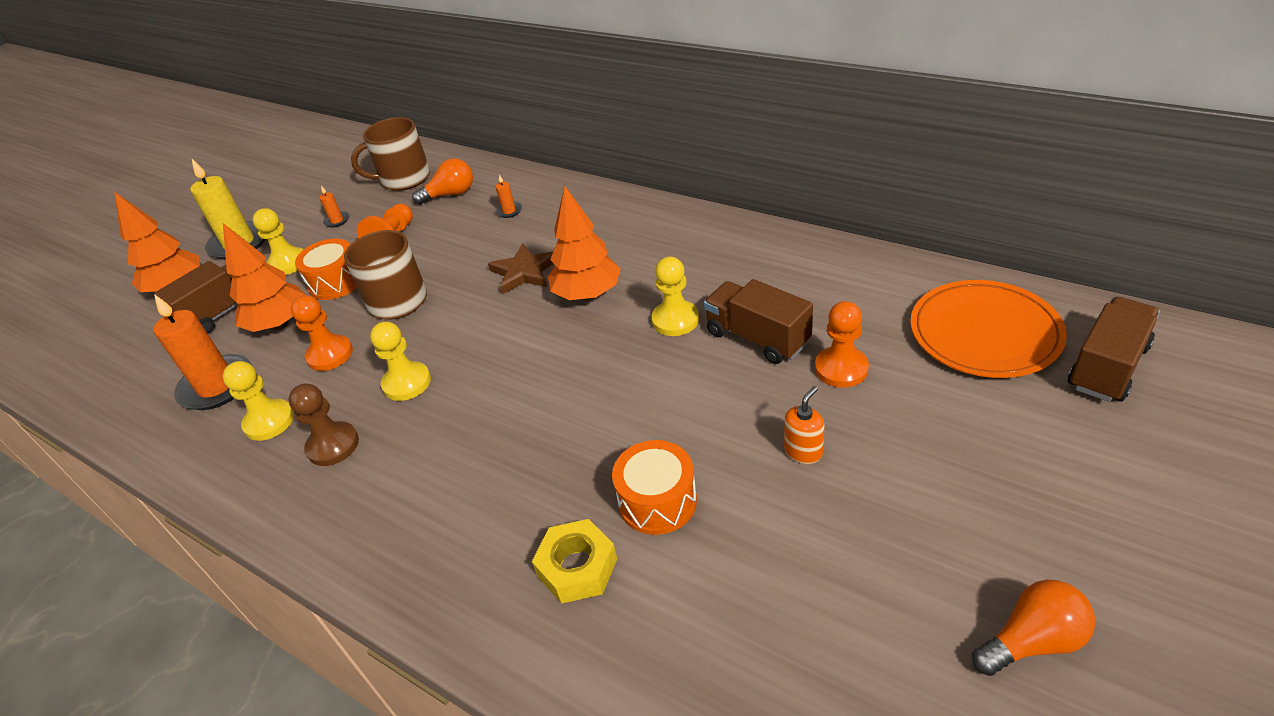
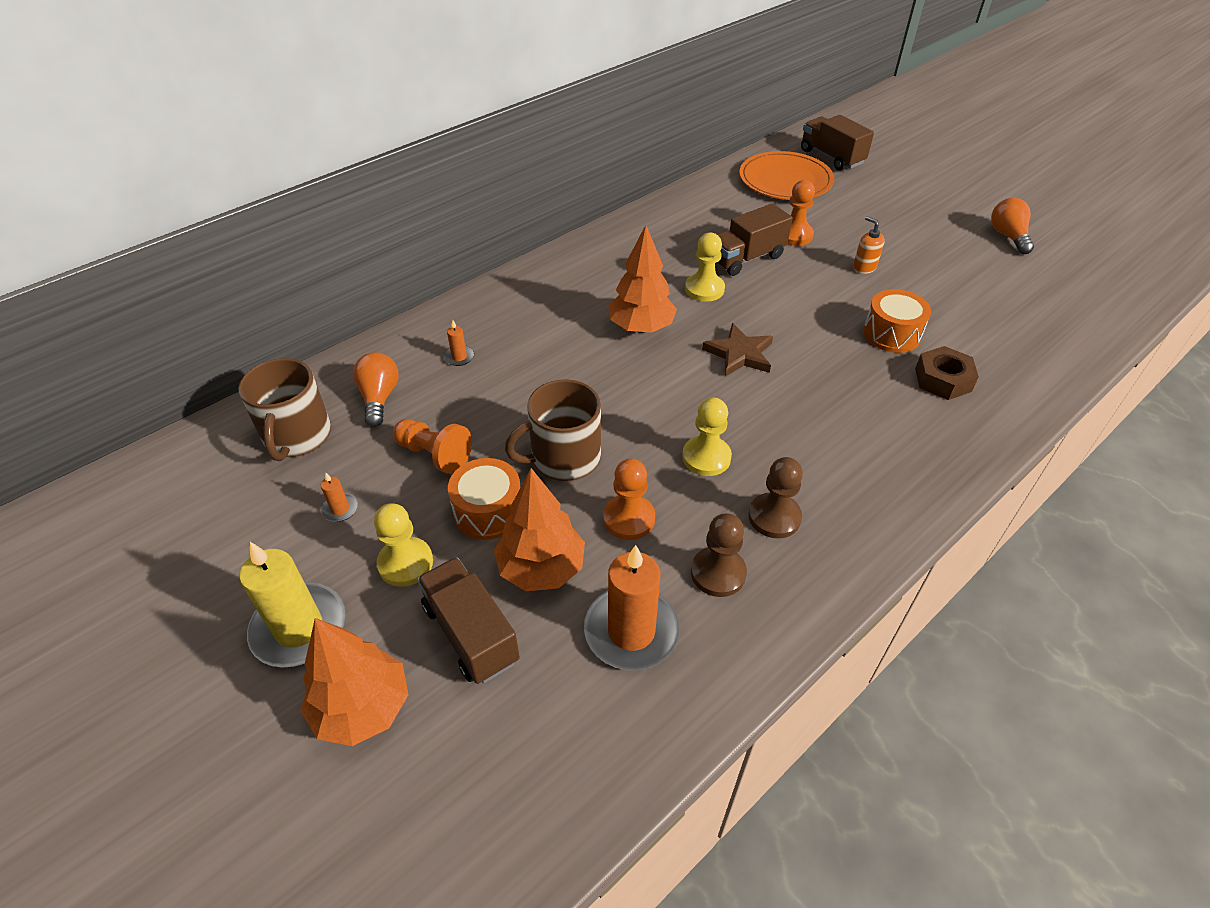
camera: 80 degrees left, 5 degrees up
(269, 421) = (718, 573): yellow pawn -> brown pawn
(524, 272) = (579, 360): brown star -> brown star (739, 354)
(577, 568) = (943, 380): yellow nut -> brown nut

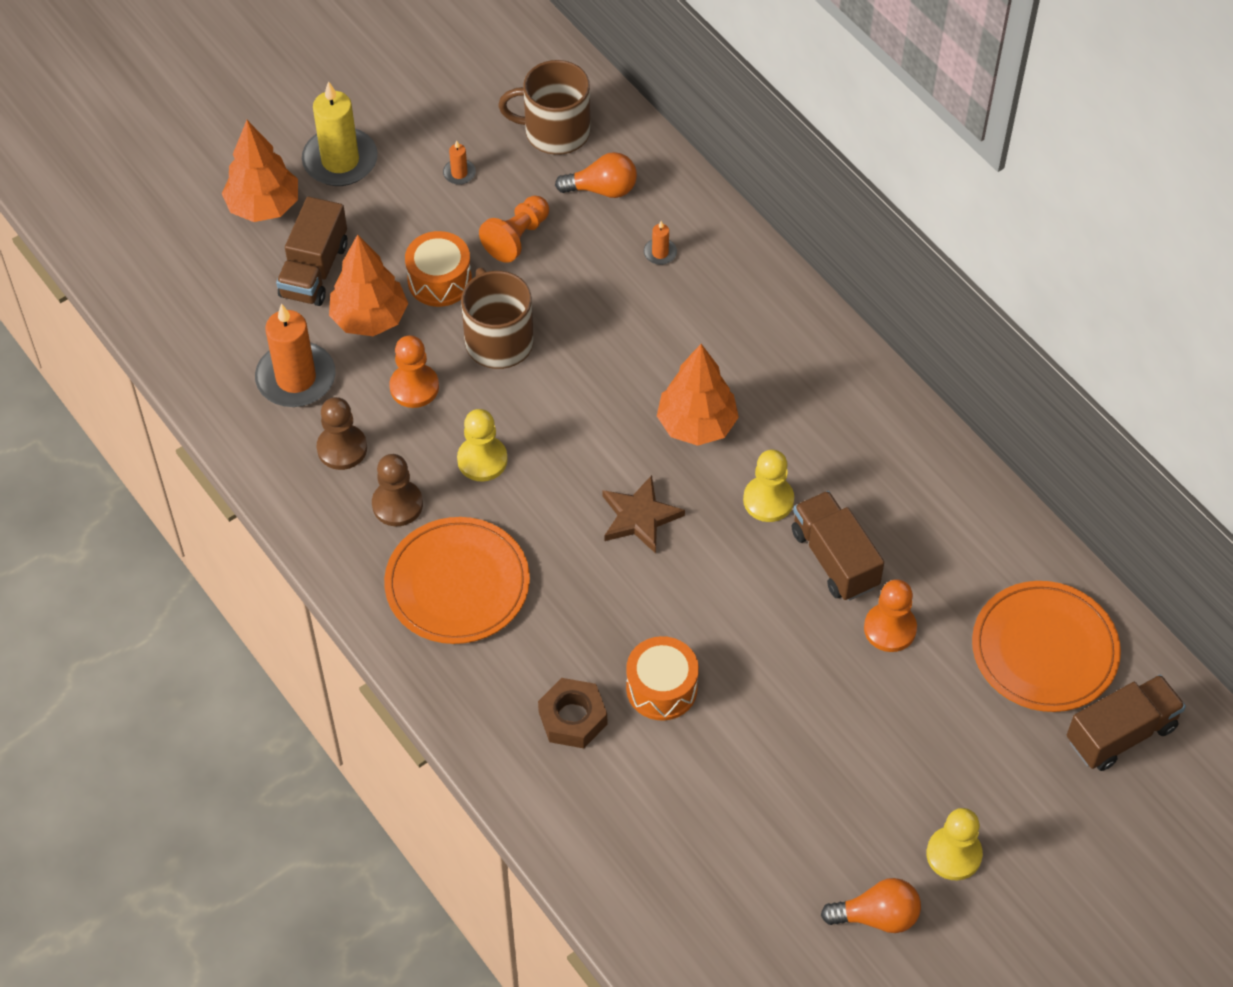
camera: 95 degrees right, 10 degrees up
(405, 563) = (391, 223): yellow pawn -> yellow pawn (953, 854)
(471, 633) = (314, 270): brown truck -> brown truck turned 135 degrees clockwise
(847, 463) = (457, 584): none -> orange plate
(864, 267) = (806, 696): orange soap dispenser -> none

